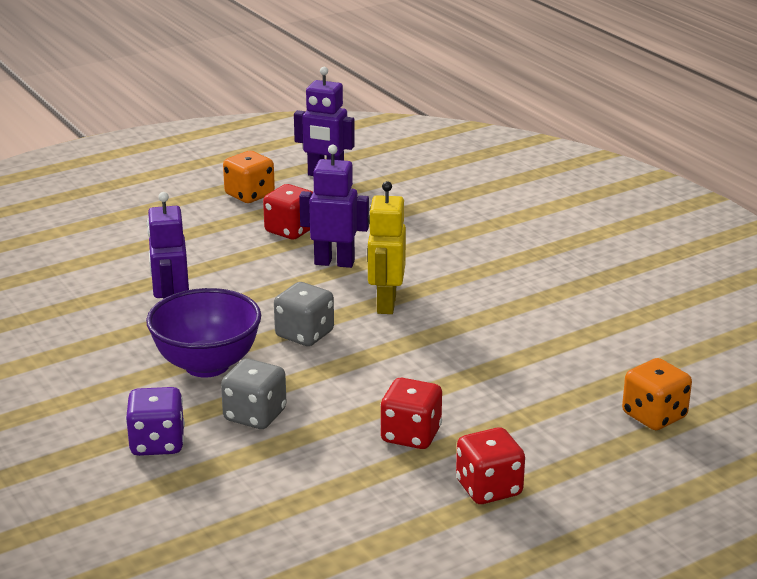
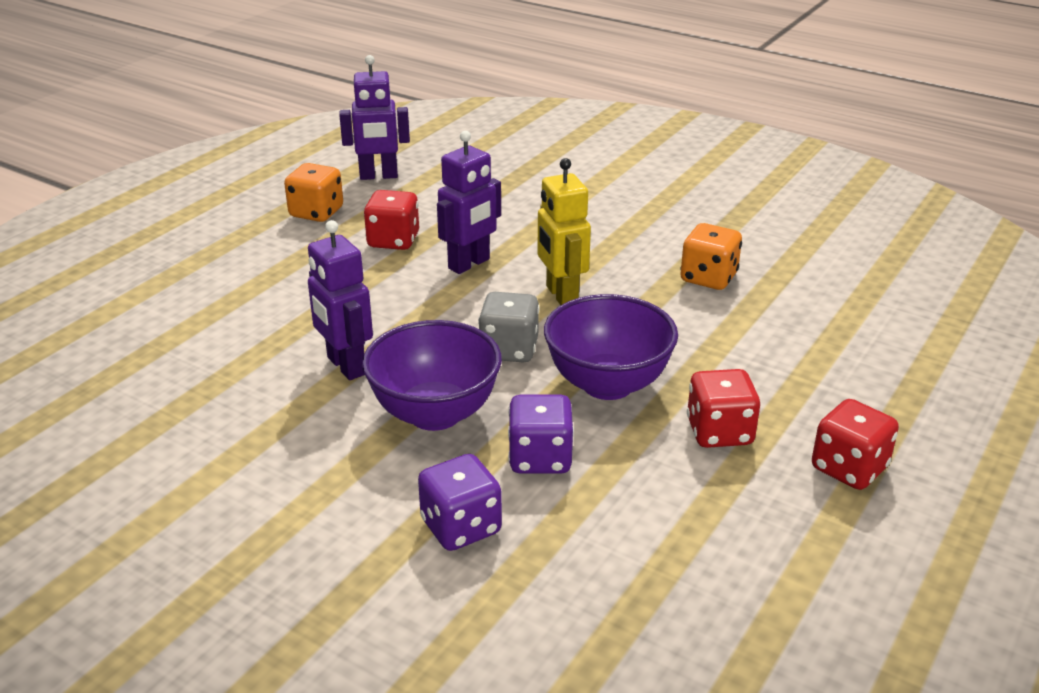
camera: 25 degrees left, 5 degrees up
(255, 415) = (540, 458): grey dice -> purple dice
(334, 262) = (469, 264): purple robot -> purple robot turned 150 degrees clockwise
(357, 378) = (607, 384): none -> purple bowl
(654, 416) = (914, 344): orange dice -> orange dice (708, 278)

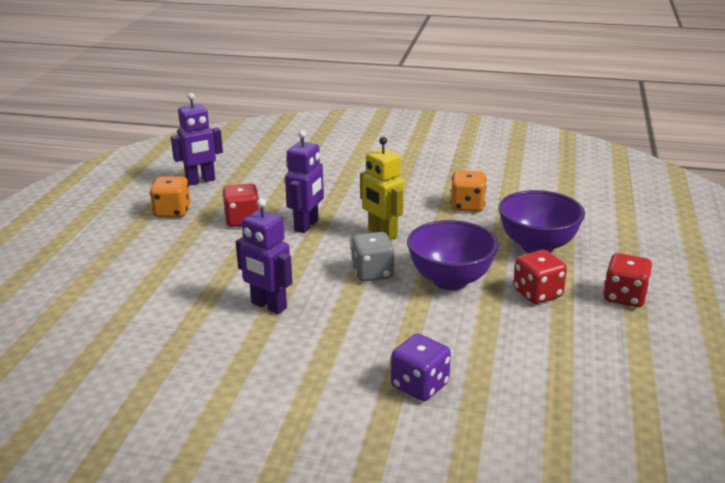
camera: 20 degrees left, 5 degrees down
(435, 413) = (352, 322): purple bowl -> purple bowl (537, 246)
(540, 458) = (440, 333): purple dice -> none

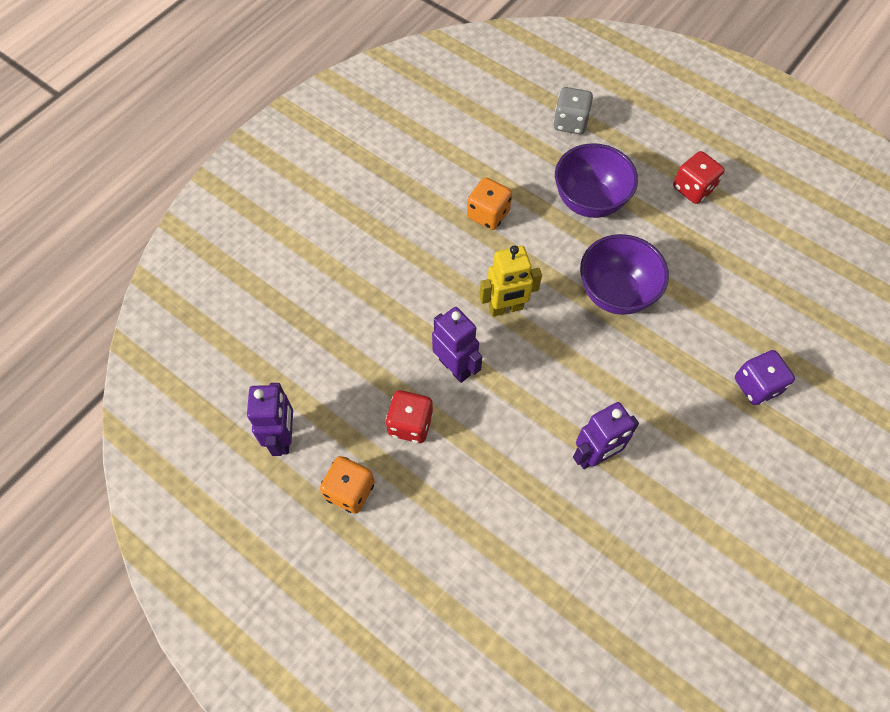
camera: 65 degrees left, 35 degrees up
(372, 273) = (575, 347): grey dice -> grey dice (570, 122)
(537, 293) = (663, 242): red dice -> none

